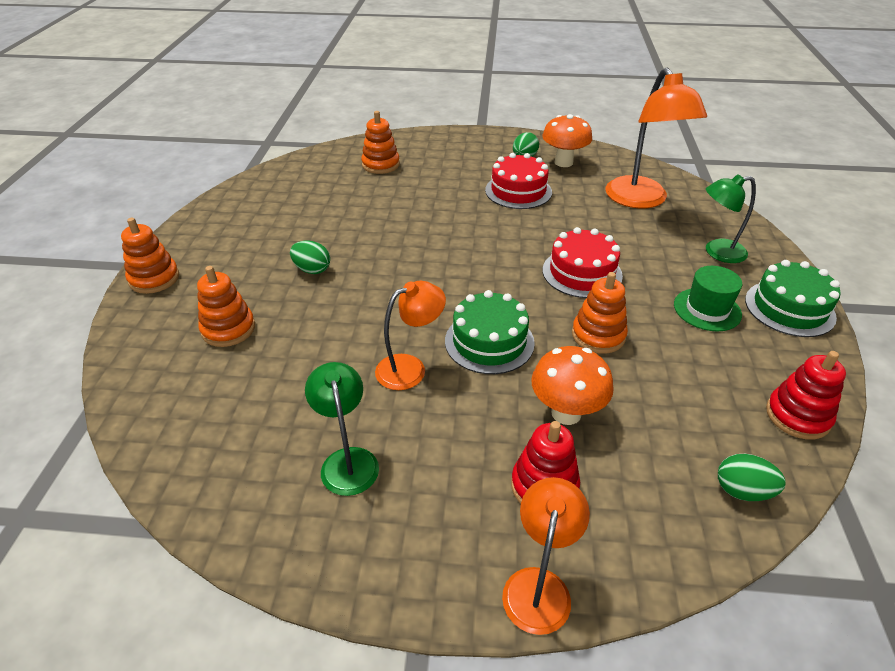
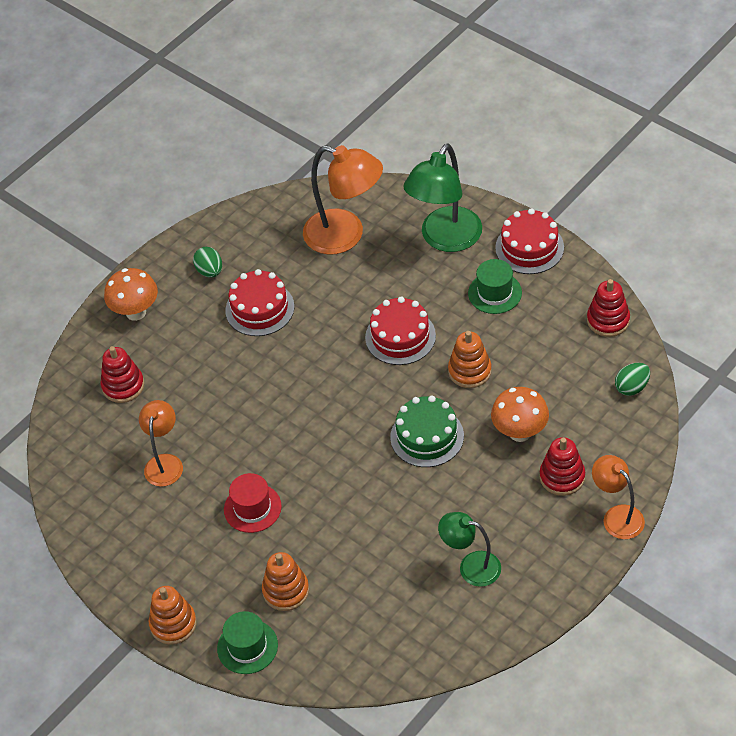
camera: 50 degrees left, 10 degrees up
(146, 333) = (247, 647): none -> green hat
(312, 270) = (252, 508): green egg -> red hat
(380, 165) = (123, 386): orange stacking toy -> red stacking toy
(410, 368) = (416, 495): orange lamp -> orange lamp (165, 463)
(563, 162) = (243, 248): orange mushroom -> orange mushroom (136, 312)
(717, 252) = (445, 239): green lamp -> green lamp, size x1.69
(789, 308) = (529, 247): green cake -> red cake

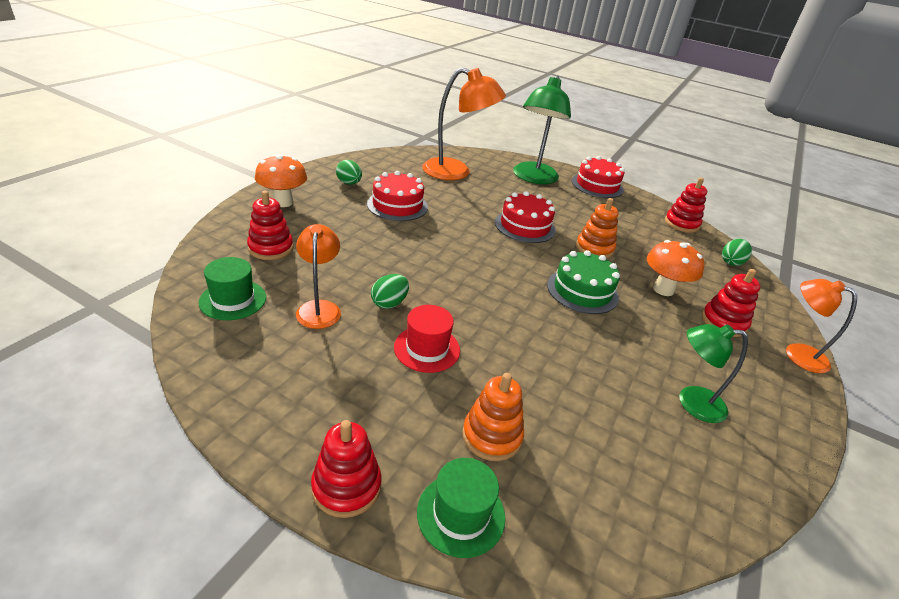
camera: 20 degrees left, 15 degrees down
(173, 624) = (346, 486): orange stacking toy -> red stacking toy
(228, 456) = (389, 303): none -> green egg
(495, 293) = (586, 206): green hat -> green hat (233, 300)

